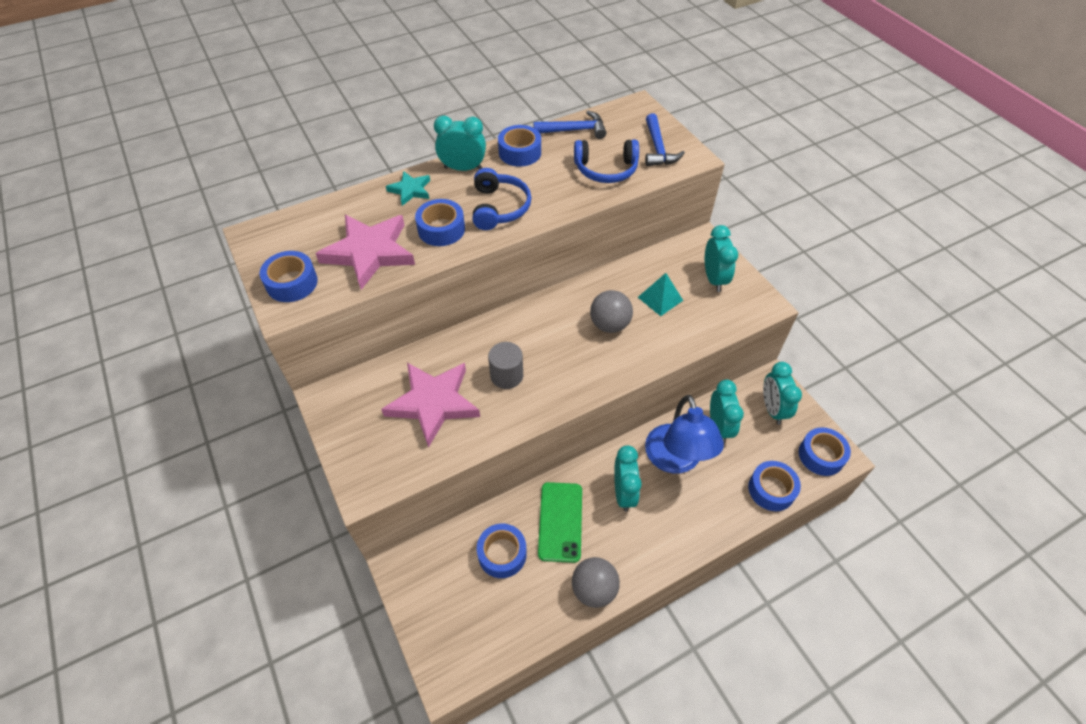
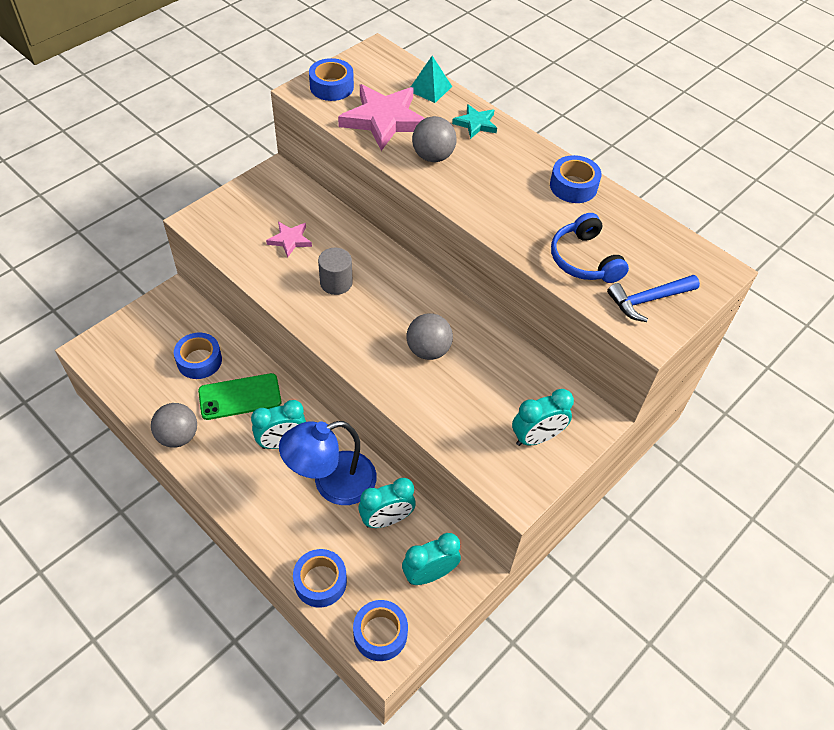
camera: 70 degrees right, 0 degrees up
(433, 403) = (290, 240): pink star -> pink star, size x0.51
(441, 229) = (433, 156): blue tape -> grey ball
(463, 168) = (525, 151): turquoise clock -> none
(499, 208) = (481, 189): blue headphones -> none
(574, 130) = (637, 222): blue hammer -> none
(660, 298) = (483, 389): turquoise pyramid -> turquoise pyramid (430, 88)

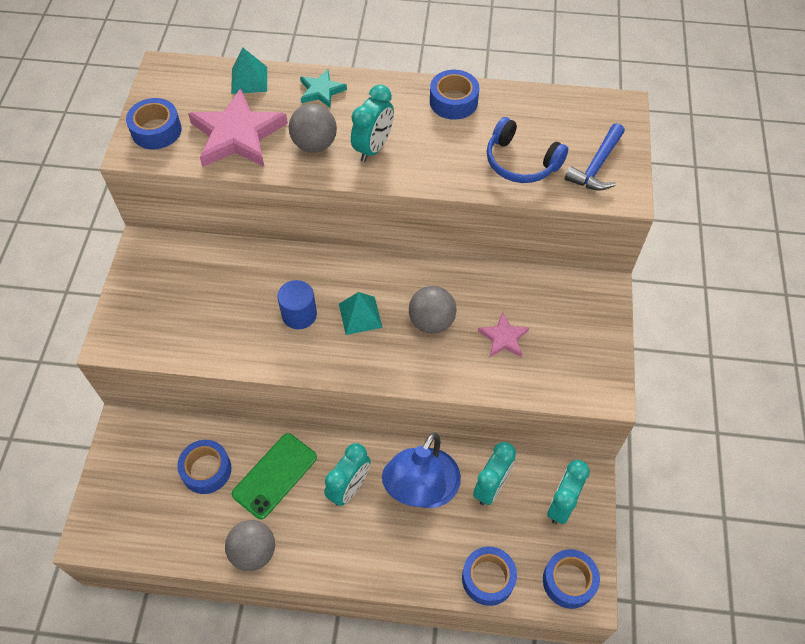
camera: 35 degrees left, 5 degrees up
(290, 240) = (220, 302): pink star -> pink star (503, 338)
(336, 282) = (299, 314): grey cylinder -> blue cylinder
(379, 311) = (360, 315): none -> turquoise pyramid
(537, 437) = (577, 335): turquoise clock -> turquoise clock (373, 148)

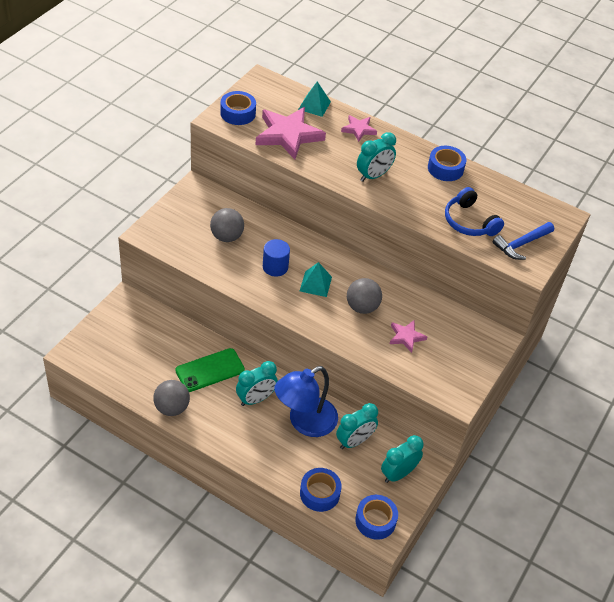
camera: 20 degrees right, 10 degrees down
(206, 470) = (167, 348): blue tape -> none
(314, 144) = (335, 159): grey ball -> grey ball (227, 237)
(321, 91) = (358, 129): turquoise star -> pink star

